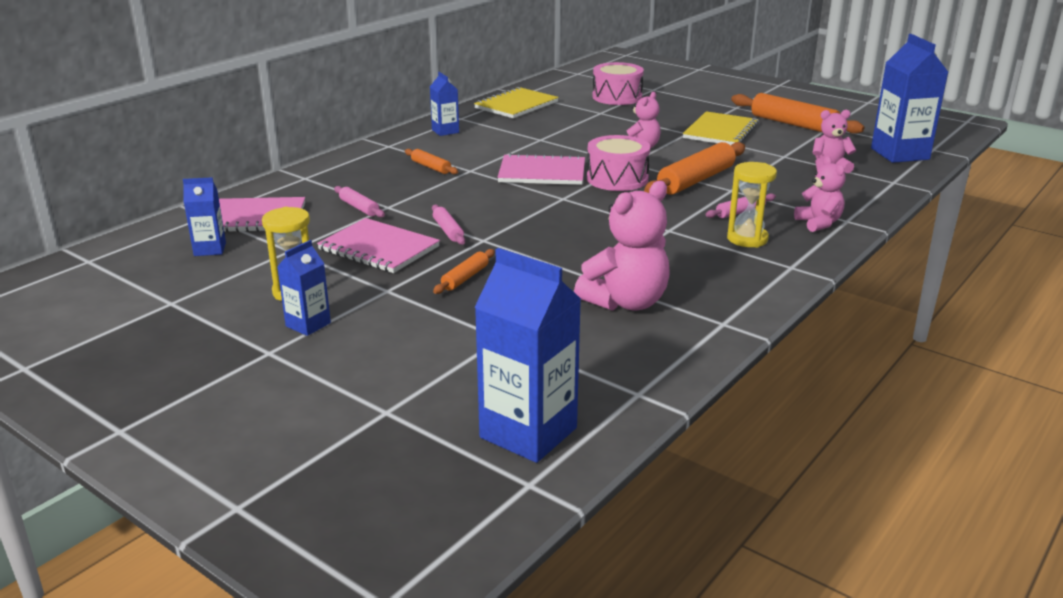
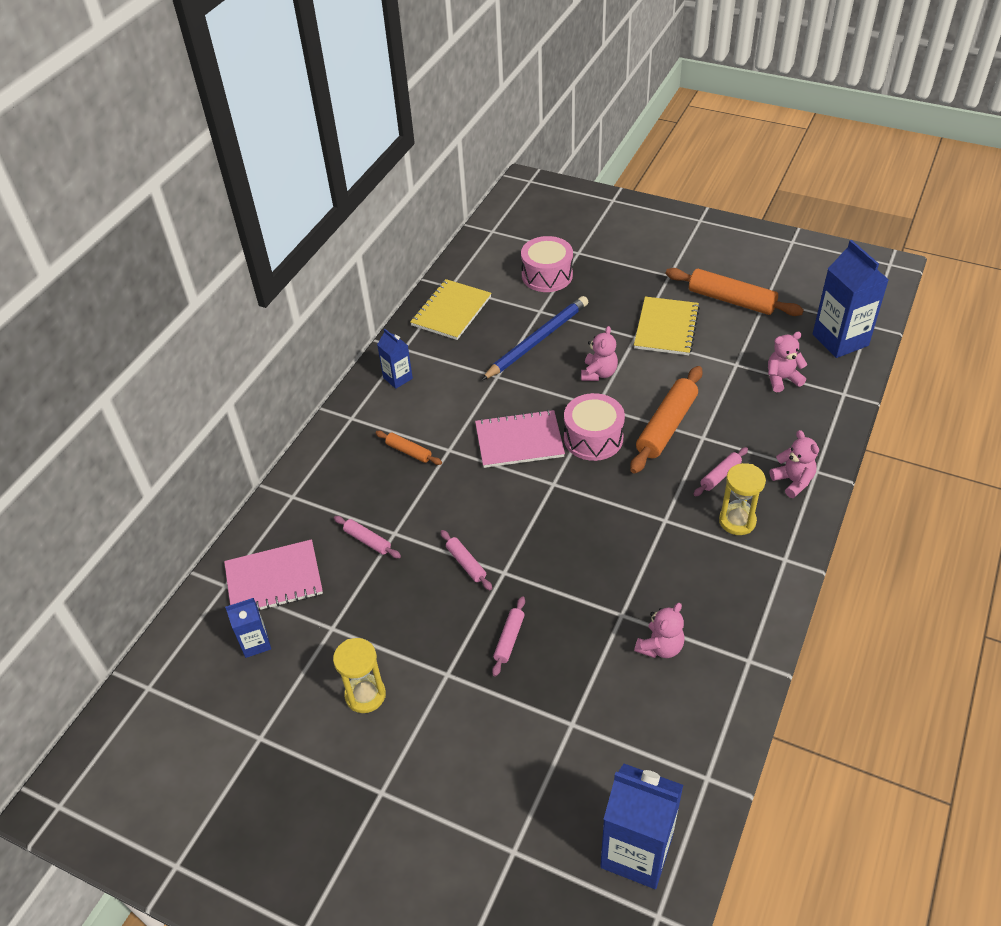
camera: 10 degrees left, 20 degrees up
(308, 324) = (398, 743): blue carton -> none
(379, 248) = (413, 607): pink notebook -> none
(465, 278) = (509, 639): orange rolling pin -> pink rolling pin
(589, 126) = (537, 340): none -> blue pencil
(626, 302) = (660, 647): pink teddy bear -> pink teddy bear, size x0.60

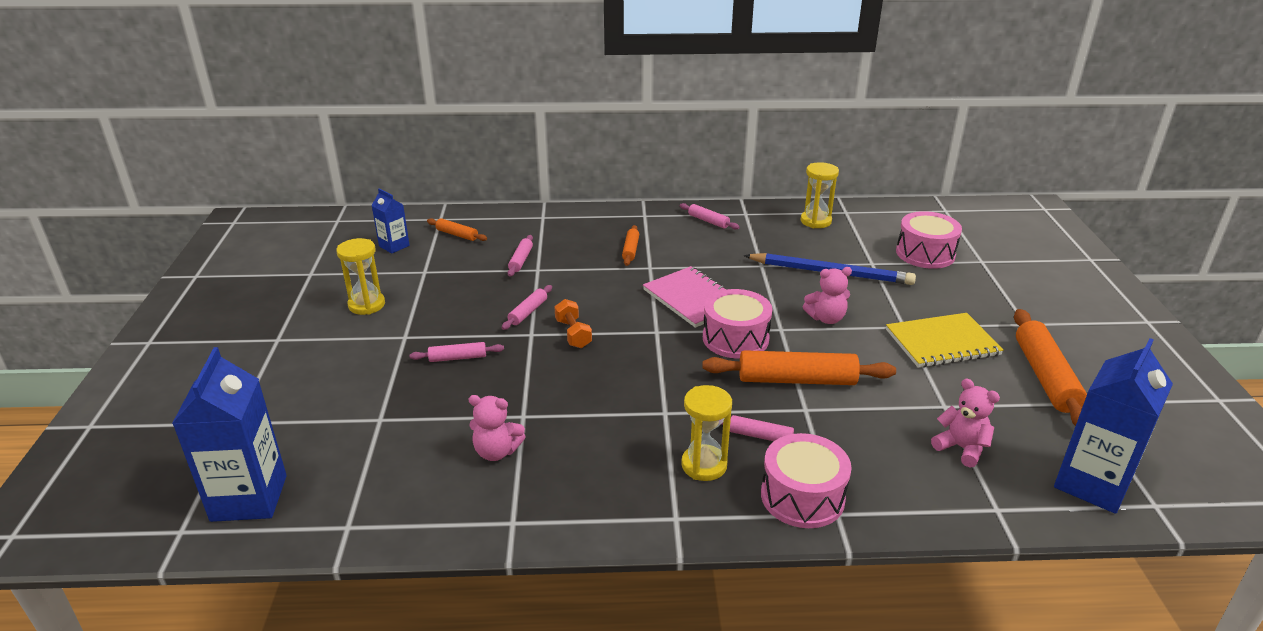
camera: 60 degrees right, 15 degrees down
(274, 579) = (457, 235): pink notebook -> orange rolling pin
(398, 378) = (708, 221): blue carton -> pink rolling pin
(451, 311) = (815, 221): yellow notebook -> yellow hourglass
(522, 541) = (573, 334): none -> orange dumbbell
(793, 481) = (802, 497): pink teddy bear -> pink drum

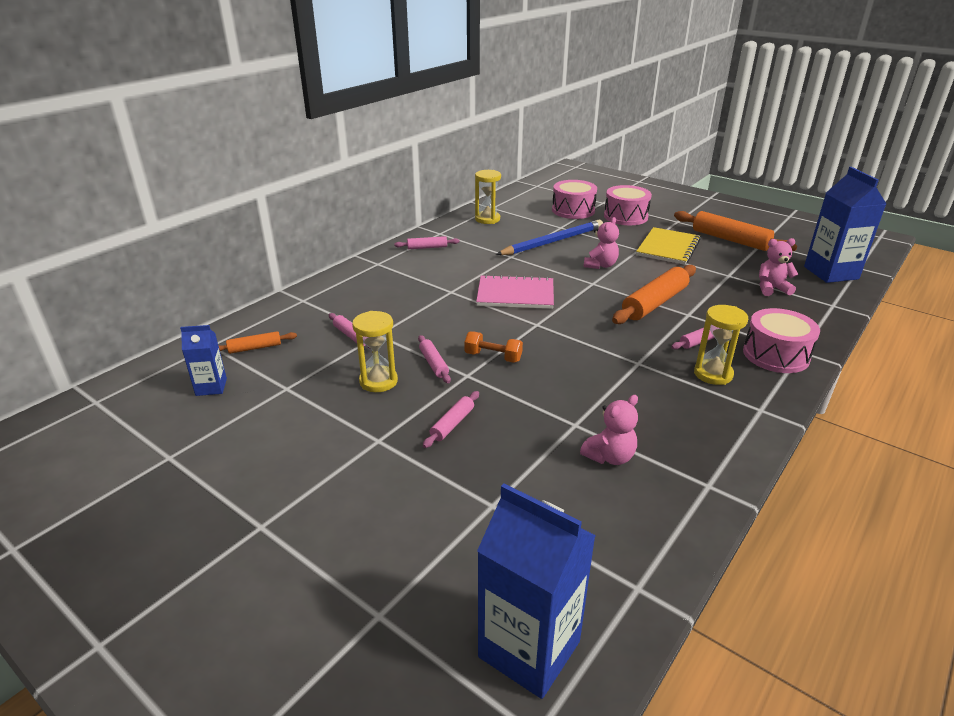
camera: 50 degrees left, 0 degrees up
(366, 305) = (289, 442): yellow hourglass -> yellow hourglass (378, 381)
(630, 250) = (415, 288): orange rolling pin -> none
(735, 338) = (583, 301): pink drum -> pink drum (625, 216)

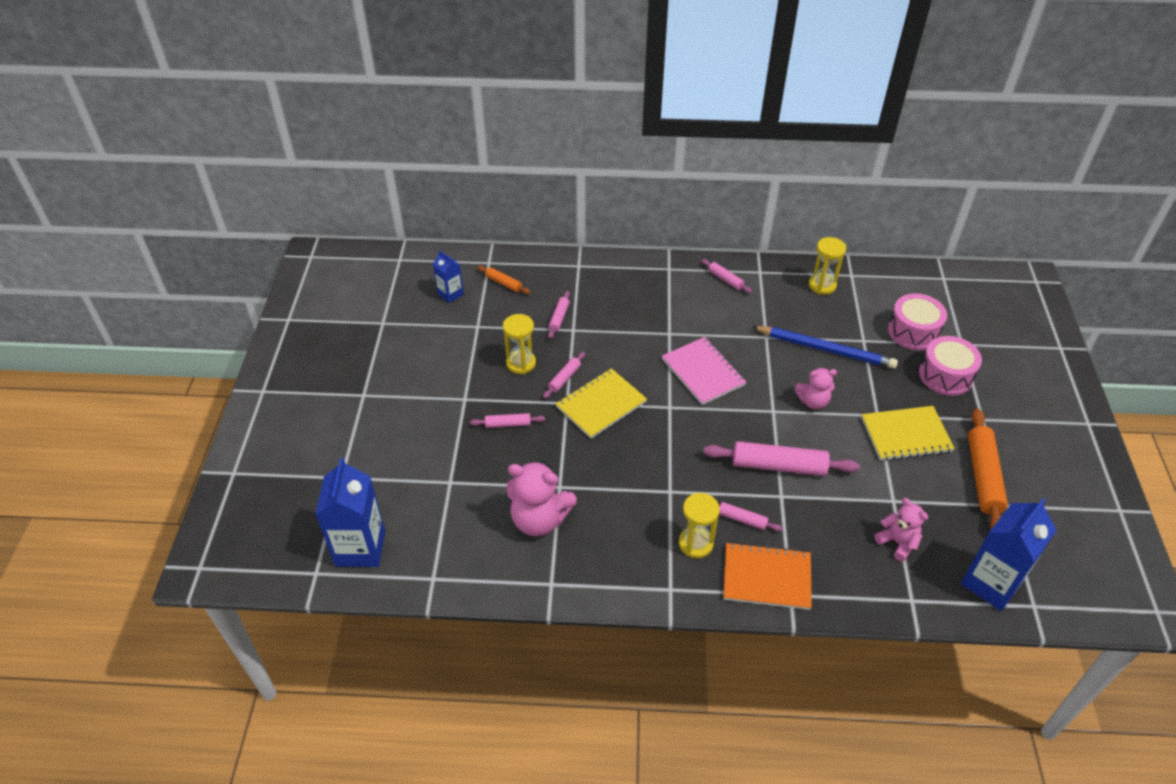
camera: 55 degrees right, 15 degrees up
(493, 357) = (601, 405): orange dumbbell -> yellow notebook
(609, 457) = (539, 519): pink teddy bear -> pink teddy bear, size x1.66
(654, 303) = (778, 466): orange rolling pin -> pink rolling pin
(776, 355) = (766, 578): pink drum -> orange notebook

